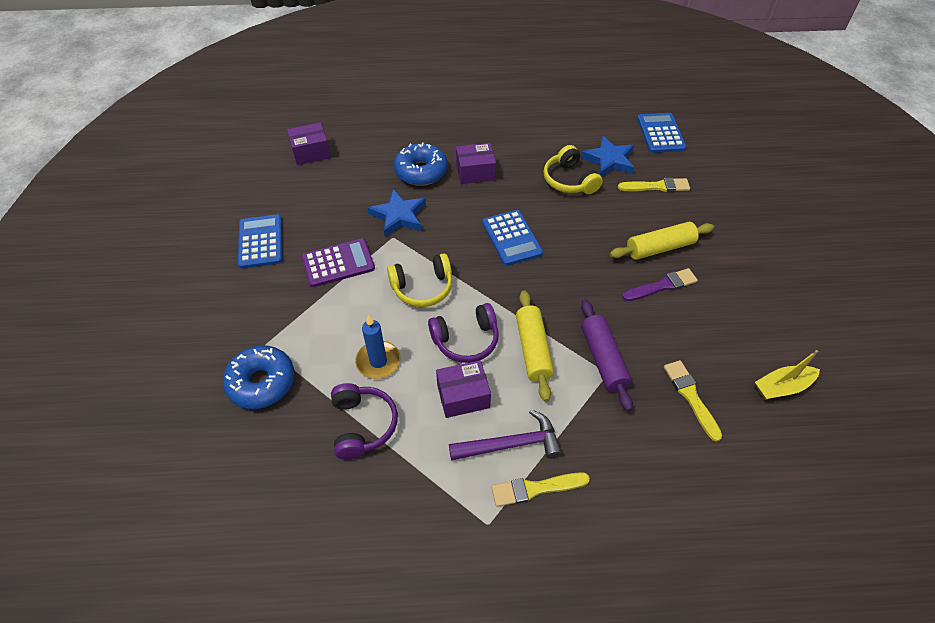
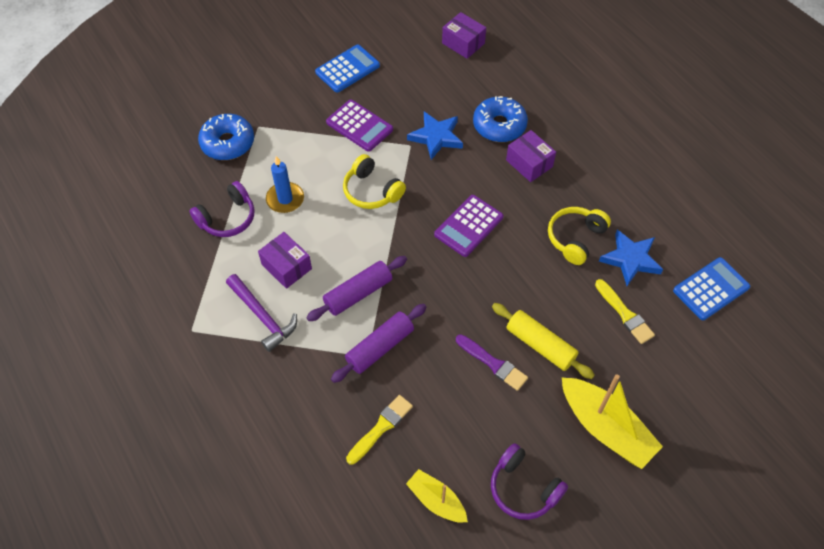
camera: 60 degrees right, 5 degrees up
(466, 340) = (339, 244): purple headphones -> purple headphones (523, 488)
(511, 238) = (468, 226): blue calculator -> purple calculator
(533, 350) = (358, 293): yellow rolling pin -> purple rolling pin
(535, 488) = (234, 348): yellow brush -> none
(754, 245) = (605, 428): none -> yellow boat

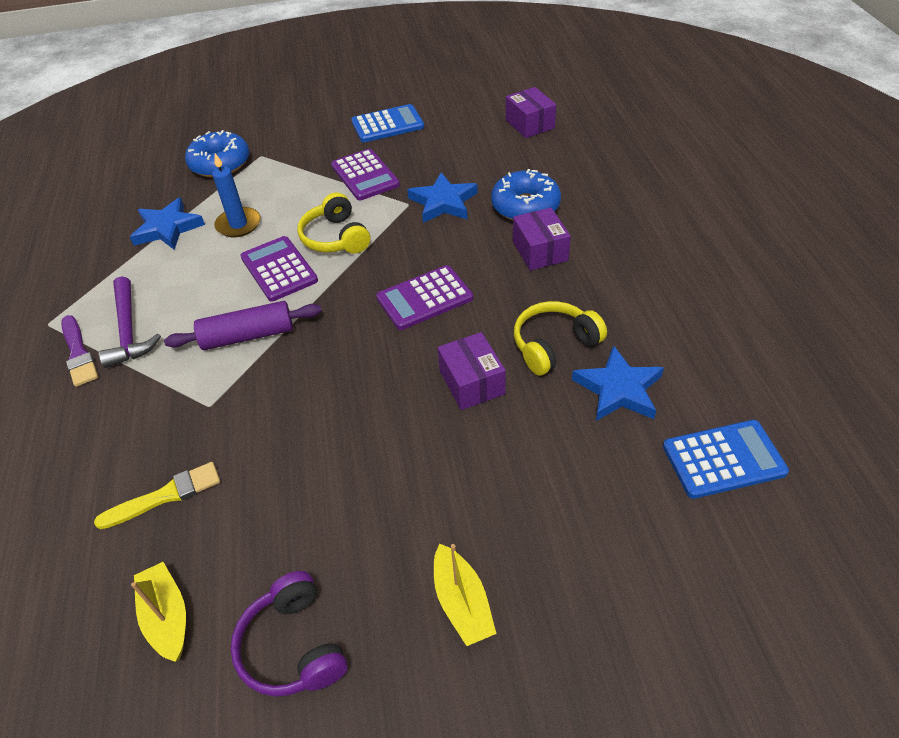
camera: 25 degrees right, 10 degrees down
(227, 218) = (167, 228): purple headphones -> blue star
(286, 266) = (191, 288): purple box -> purple box (472, 382)
(345, 231) = (279, 269): none -> purple calculator
(380, 347) = (231, 401): purple rolling pin -> none
(493, 363) = (356, 463): purple brush -> purple brush (78, 353)
(540, 345) = (432, 459): yellow rolling pin -> none
(605, 428) = (462, 602): yellow boat -> yellow boat, size x0.59
(624, 314) = (574, 455): yellow brush -> none

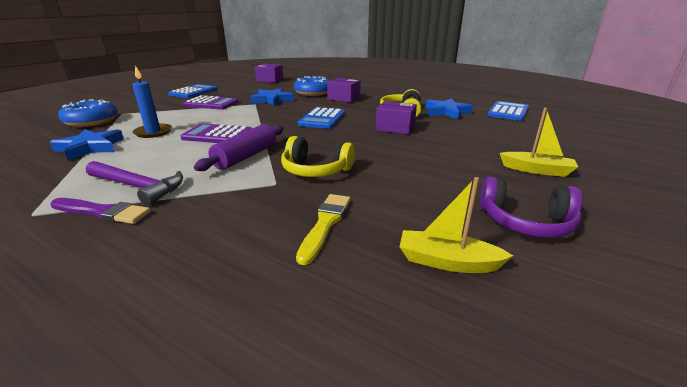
camera: 50 degrees left, 20 degrees down
(335, 237) = (233, 119): yellow headphones -> yellow headphones (315, 170)
(424, 298) = (322, 119): purple calculator -> blue calculator

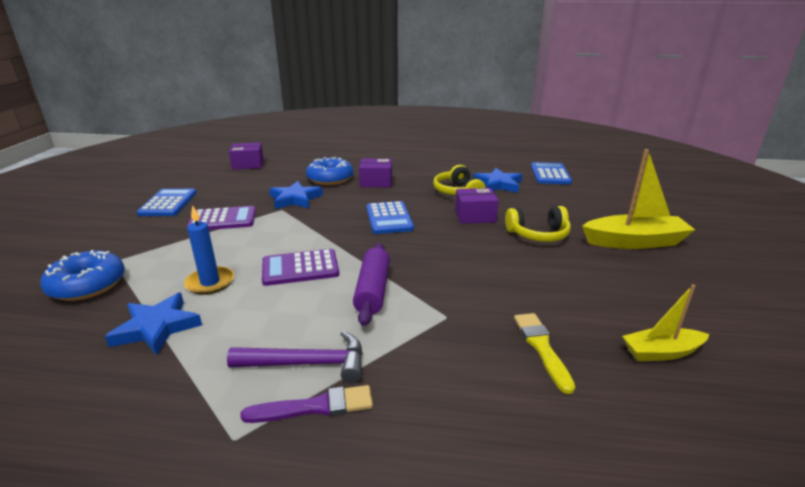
camera: 25 degrees left, 0 degrees up
(315, 170) = (463, 289): yellow headphones -> yellow headphones (538, 234)
(525, 222) = (674, 298): purple headphones -> none
(536, 170) = (634, 242): yellow boat -> yellow boat, size x1.71

